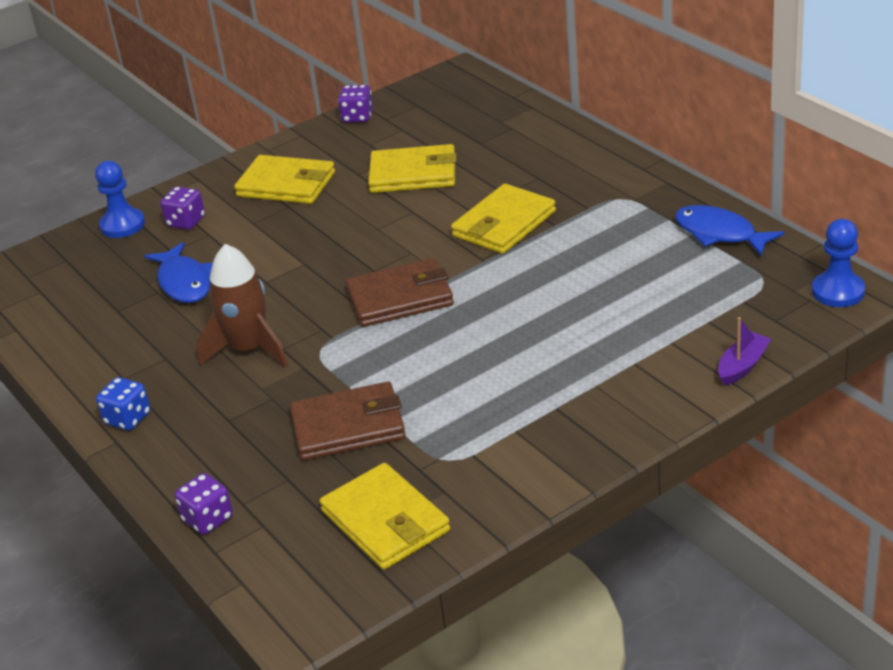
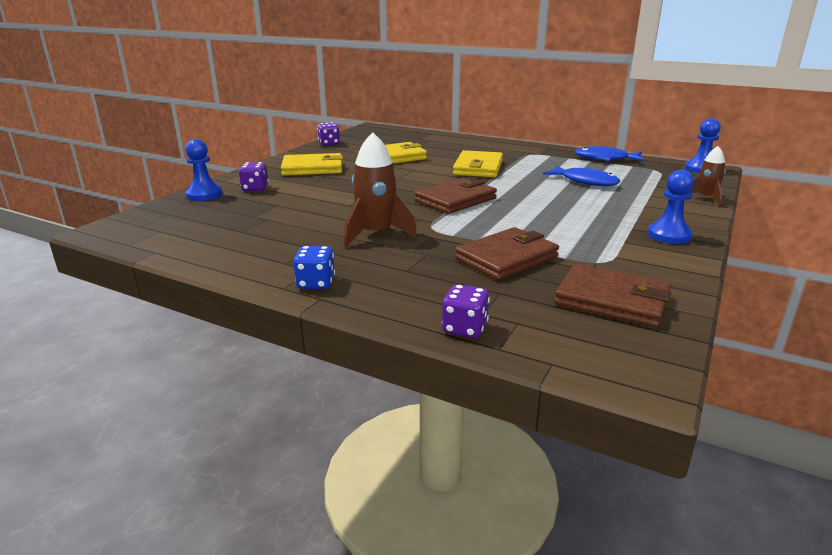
camera: 30 degrees left, 10 degrees down
(184, 282) = (285, 212): blue fish -> blue fish (585, 181)
(386, 521) = (612, 300): yellow wallet -> brown wallet
(585, 432) = (669, 235): none -> blue pawn
(742, 366) = (706, 198): purple boat -> brown rocket

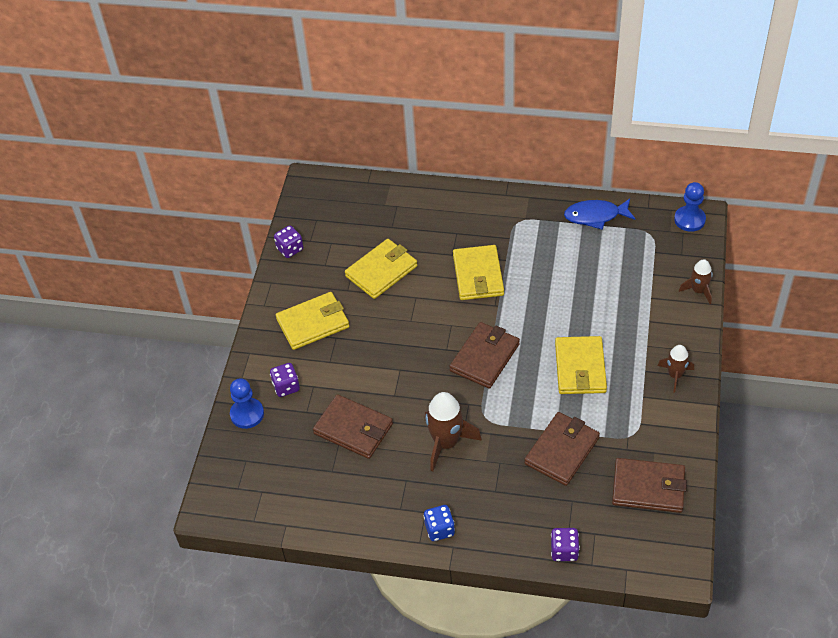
camera: 15 degrees left, 25 degrees up
(290, 214) = (353, 429): none -> brown wallet
(555, 217) = (580, 368): none -> yellow wallet
(585, 181) = (588, 282): blue fish -> none
(669, 235) = (675, 375): blue pawn -> brown rocket

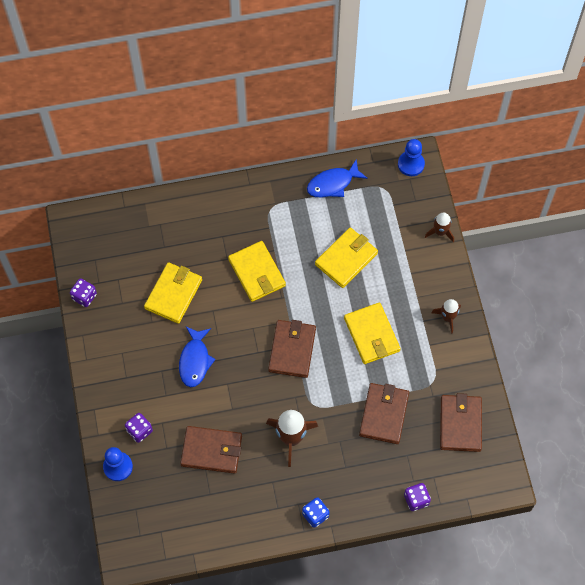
camera: 25 degrees left, 15 degrees up
(313, 323) = (136, 363): yellow wallet -> yellow wallet (346, 259)
(375, 338) = (195, 361): none -> blue fish
(648, 487) = (460, 424): brown wallet -> brown wallet turned 75 degrees counterclockwise

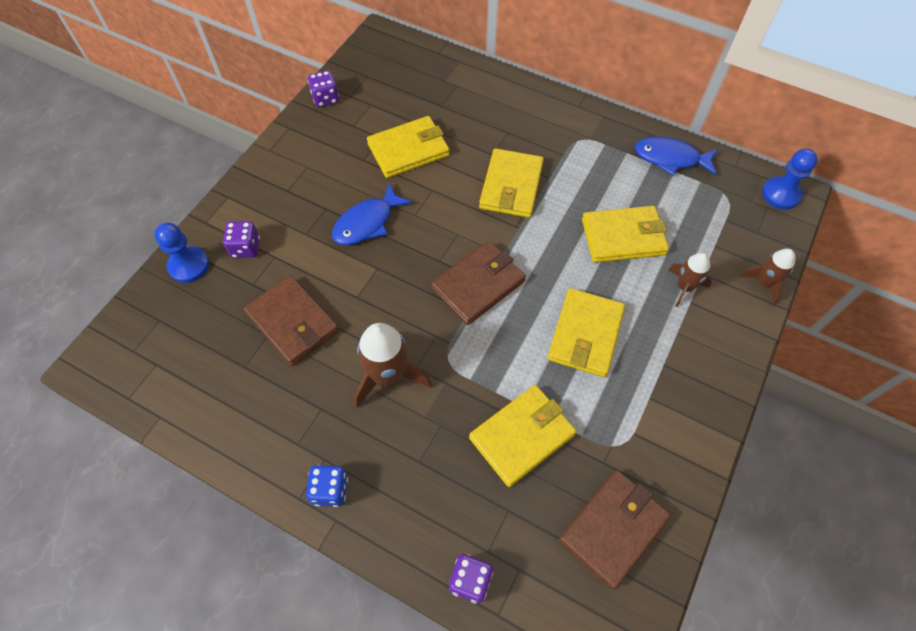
camera: 40 degrees right, 5 degrees down
(384, 414) = (522, 436): brown wallet -> yellow wallet
(447, 317) = (699, 383): brown rocket -> brown rocket (684, 287)

